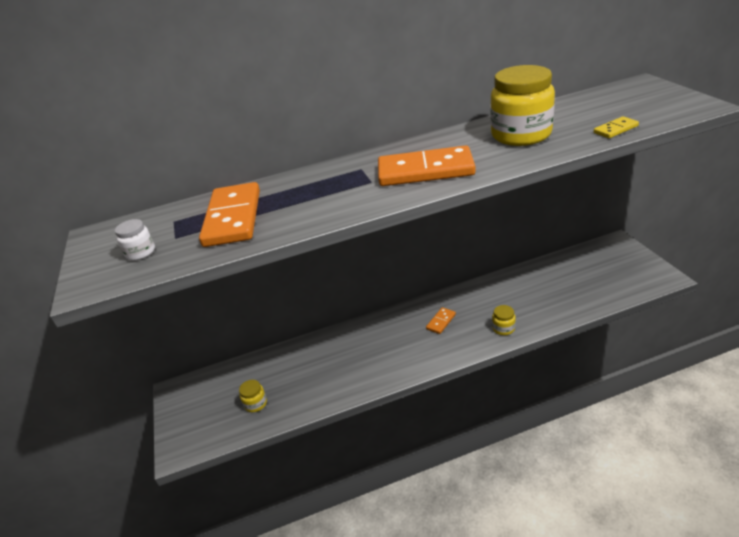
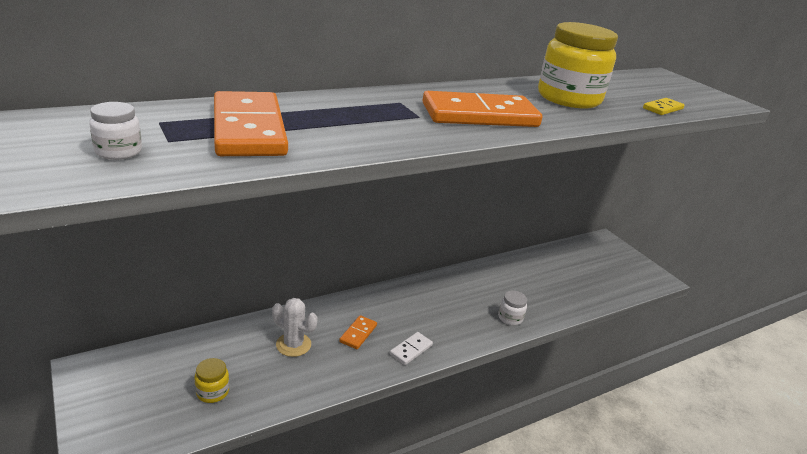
camera: 20 degrees left, 5 degrees down
(318, 363) = (293, 344): none -> white cactus
(410, 363) = (411, 350): none -> white domino
(441, 322) = (438, 305): orange domino -> orange domino (358, 333)
(503, 328) = (510, 318): yellow jar -> white jar

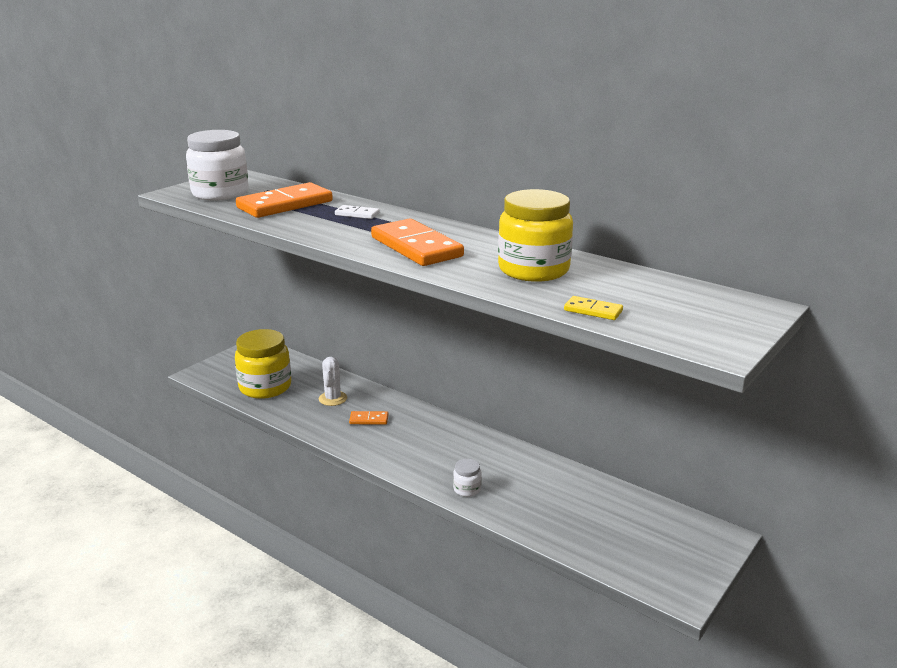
camera: 70 degrees right, 5 degrees down
(118, 151) = (220, 193): white jar -> white jar, size x2.27
(212, 392) = (265, 387): yellow jar -> yellow jar, size x2.27
(411, 350) = (370, 447): white domino -> white domino (357, 214)

